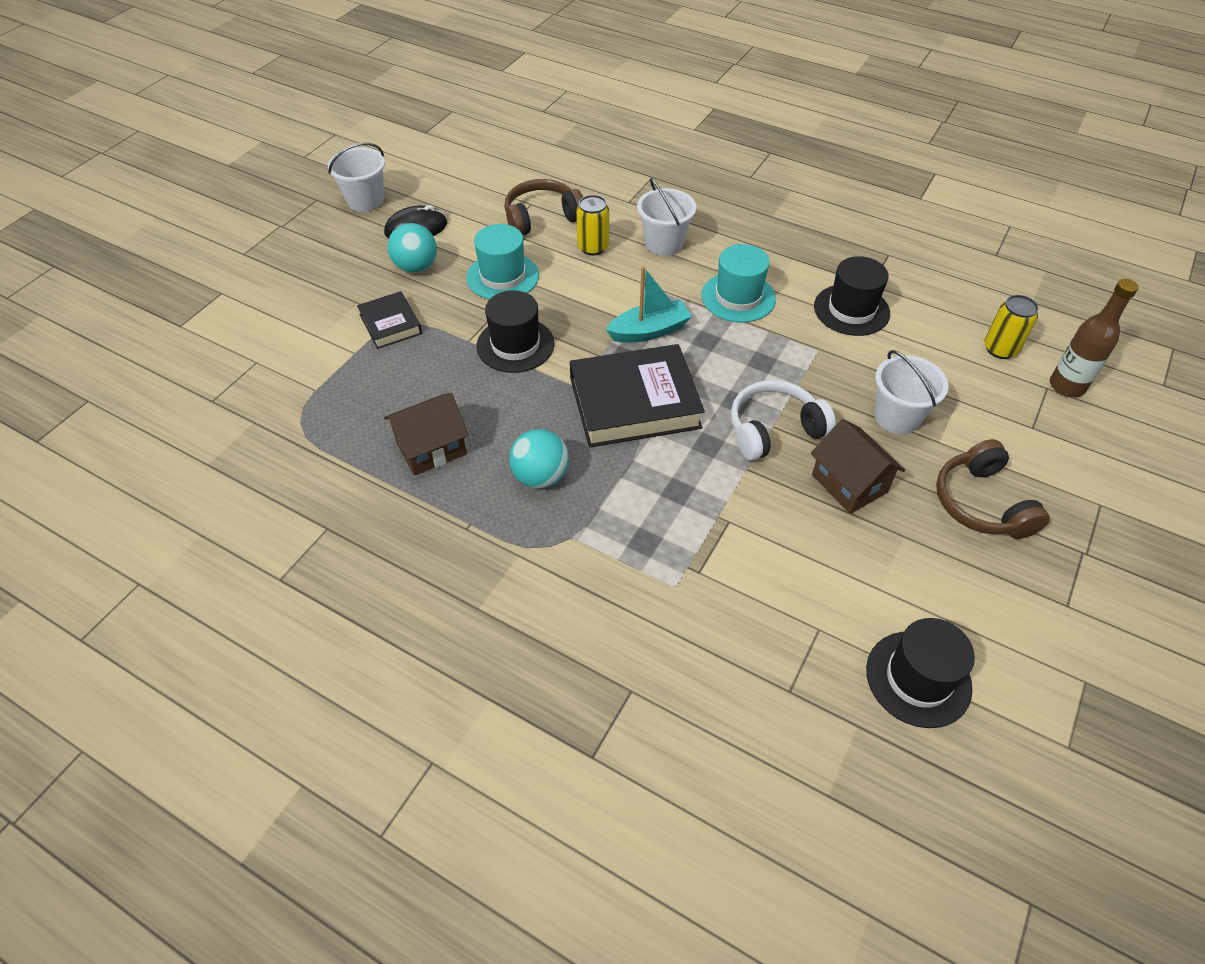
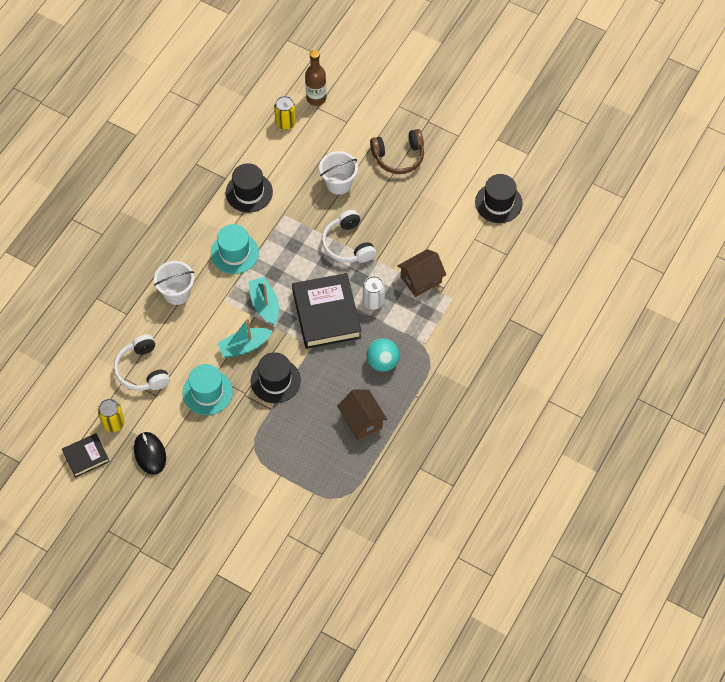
camera: 90 degrees left, 10 degrees up
(365, 201) = (112, 494): white bucket -> none
(390, 324) = (253, 457): black book -> black book (86, 456)
(416, 267) = (195, 448): turquoise ball -> none
(542, 218) = (142, 370): brown headphones -> white headphones
(576, 311) = (244, 346): none -> turquoise boat
(593, 247) = (178, 337): yellow can -> yellow can (113, 423)
(662, 464) = (373, 301): none -> white can
(849, 483) = (386, 213): brown house -> brown house (421, 279)

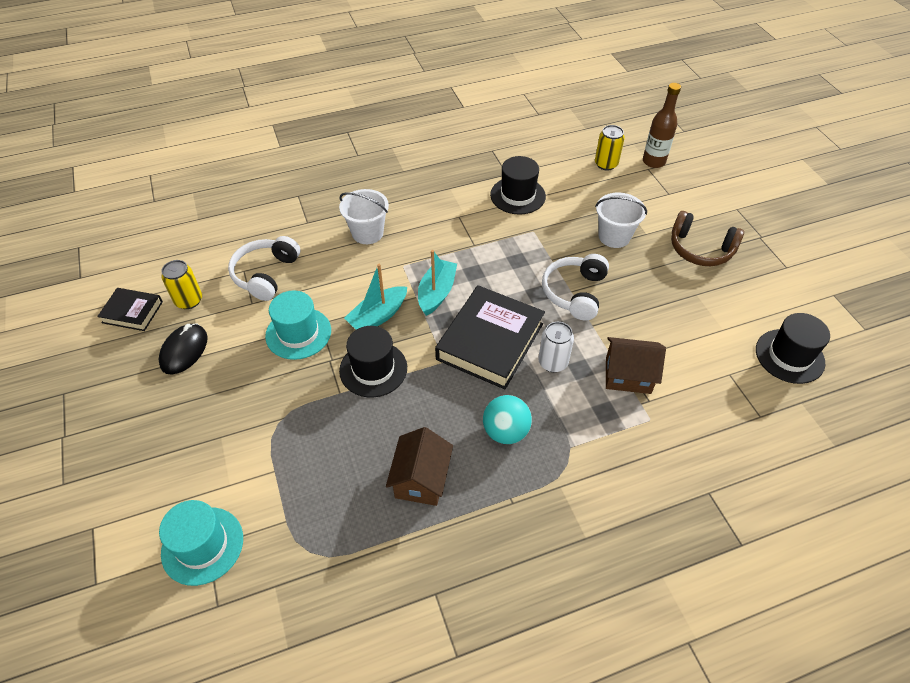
camera: 40 degrees right, 10 degrees down
(234, 253) = (454, 233): turquoise hat -> turquoise hat (202, 545)
(244, 346) = (378, 316): turquoise boat -> turquoise boat turned 60 degrees counterclockwise

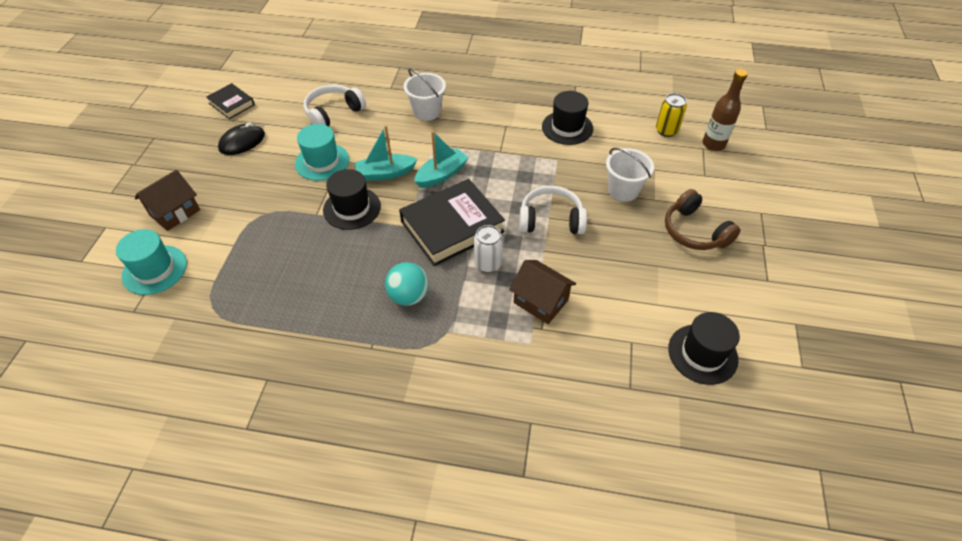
camera: 30 degrees right, 0 degrees up
(189, 300) = (271, 110): yellow can -> none
(421, 479) = (321, 299): brown house -> brown house (175, 212)
(575, 293) = (551, 220): white headphones -> white headphones turned 45 degrees clockwise

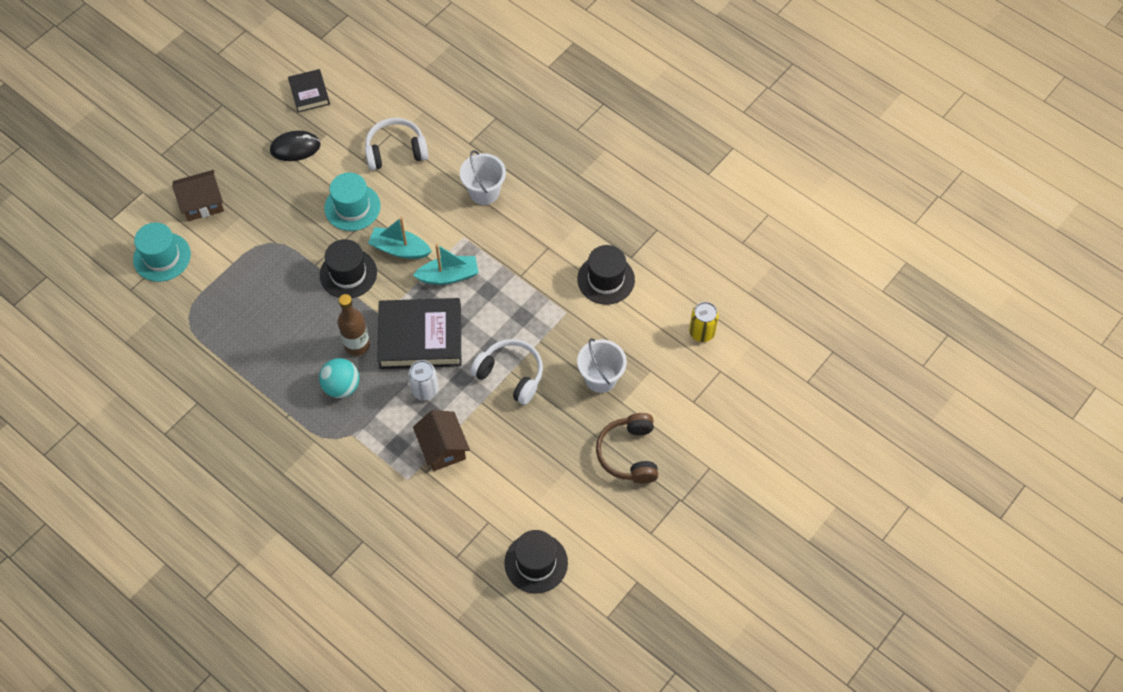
camera: 30 degrees right, 10 degrees up
(713, 144) = (734, 372): brown bottle -> brown bottle (357, 345)

